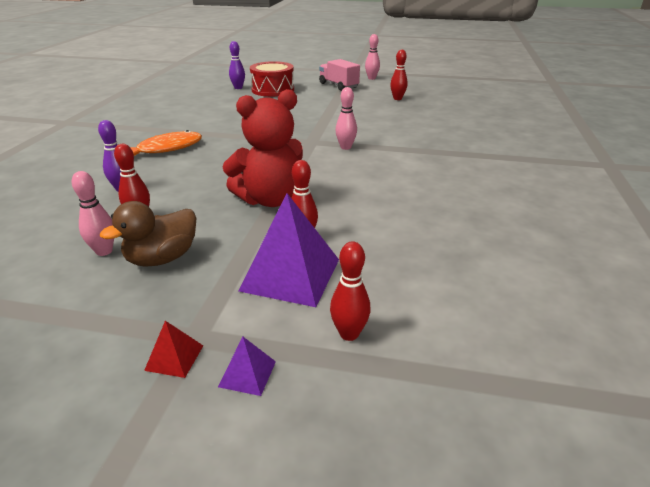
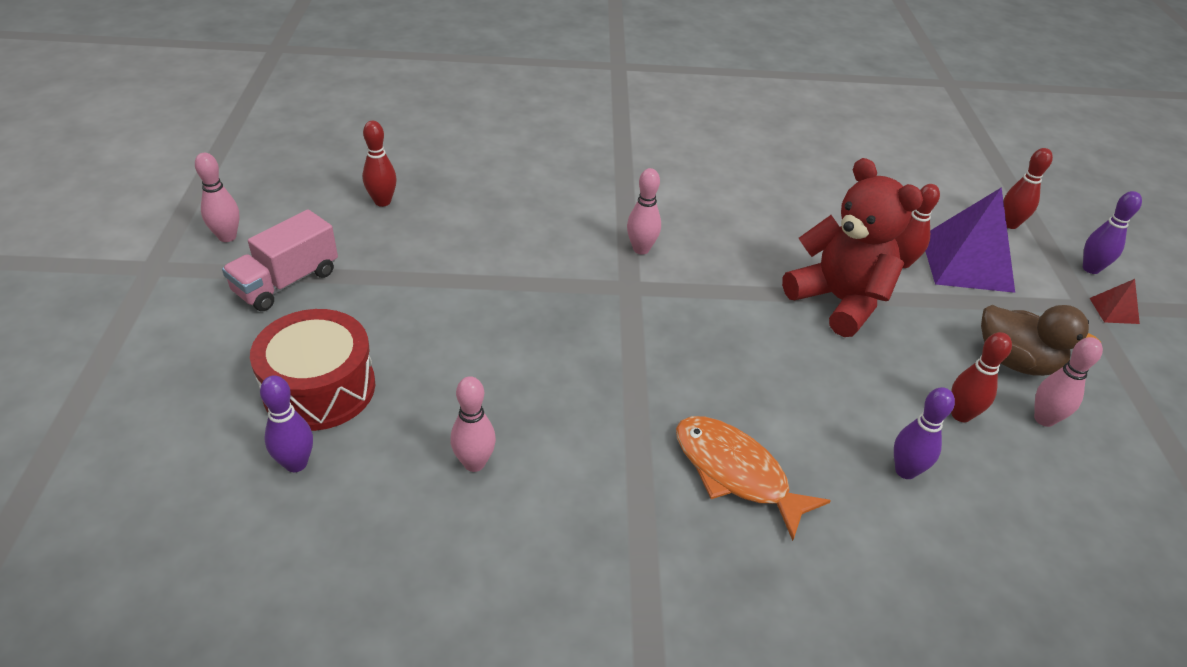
camera: 105 degrees left, 10 degrees up
(216, 108) = (474, 463): none -> pink bowling pin
(247, 373) = (1090, 269): purple pyramid -> purple bowling pin

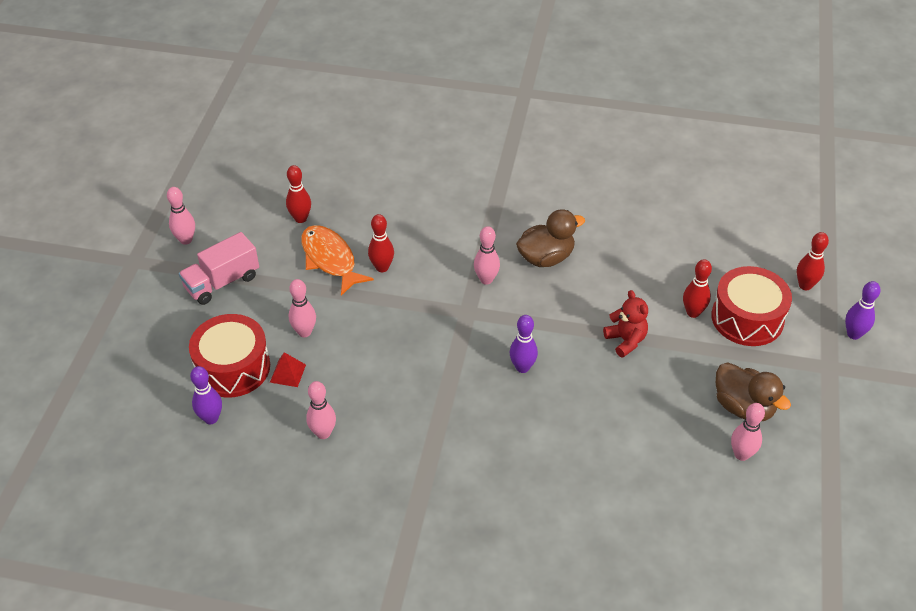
camera: 15 degrees right, 5 degrees up
(416, 332) = (304, 332): none -> pink bowling pin
(705, 220) = (546, 258): none -> brown duck
(735, 473) = (496, 463): orange fish -> orange fish (330, 259)
(839, 301) = (626, 340): red teddy bear -> red teddy bear, size x0.53
(905, 471) = (617, 478): purple bowling pin -> purple bowling pin (522, 367)
(961, 415) = (678, 443): red bowling pin -> red bowling pin (382, 267)
(966, 263) = (747, 318): purple pyramid -> red drum
(1114, 310) = (851, 374): red pyramid -> red pyramid (288, 373)

